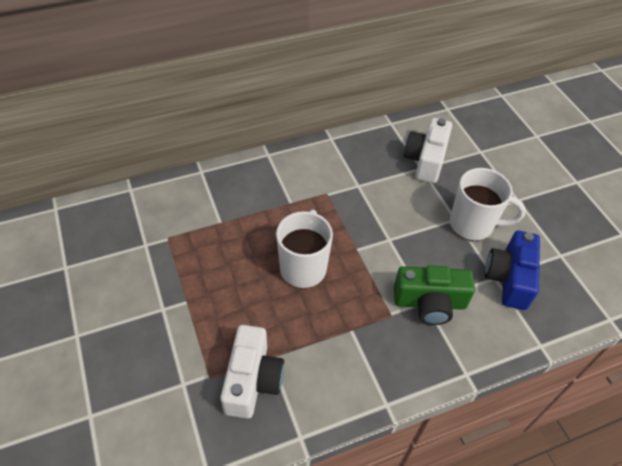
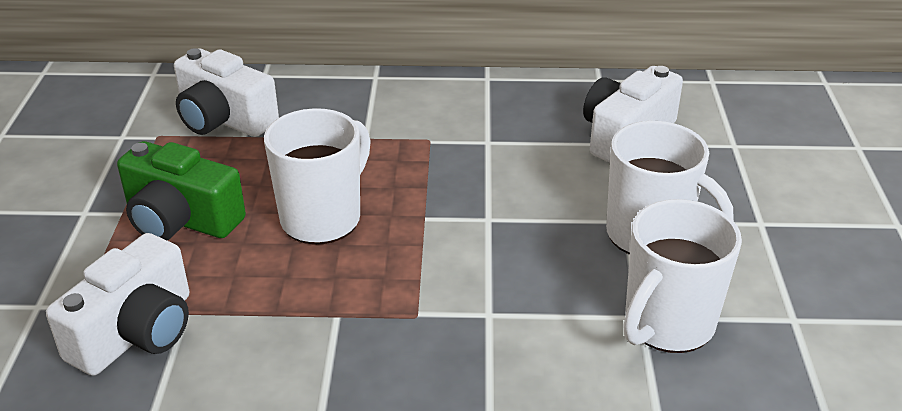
camera: 25 degrees right, 15 degrees down
(200, 213) = (224, 119): none -> white camera
(429, 303) = (495, 318): green camera -> green camera (181, 219)
(509, 278) = (667, 325): blue camera -> white mug

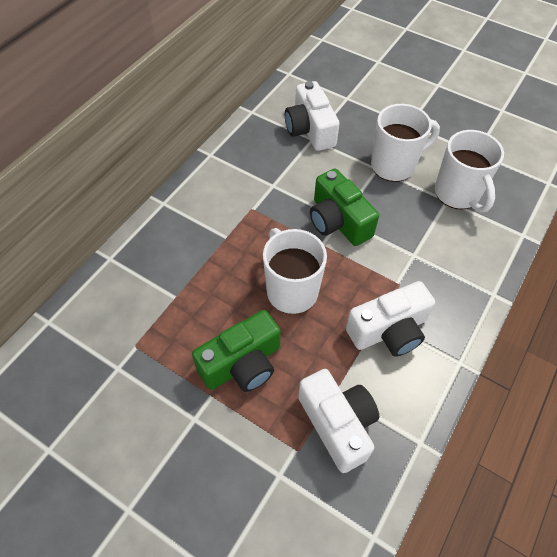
camera: 60 degrees left, 20 degrees up
(224, 119) = (146, 300): white camera -> white camera (389, 330)
(480, 218) = (338, 221): none -> green camera

